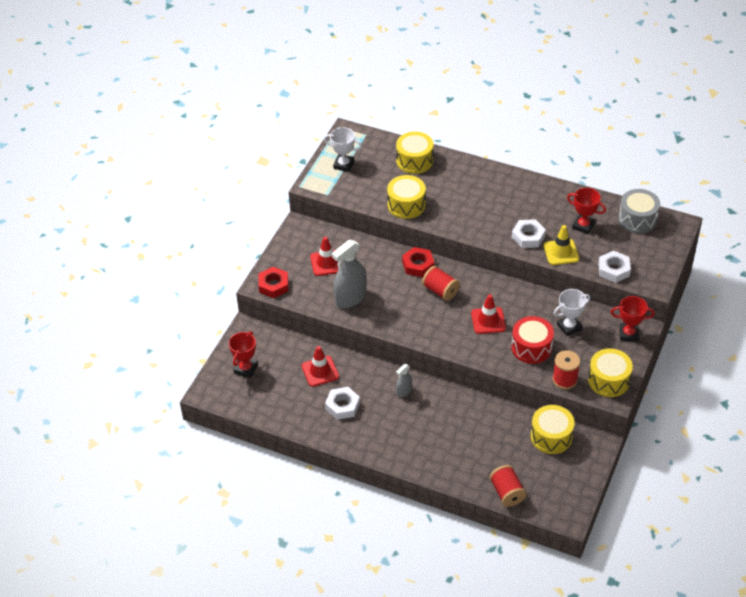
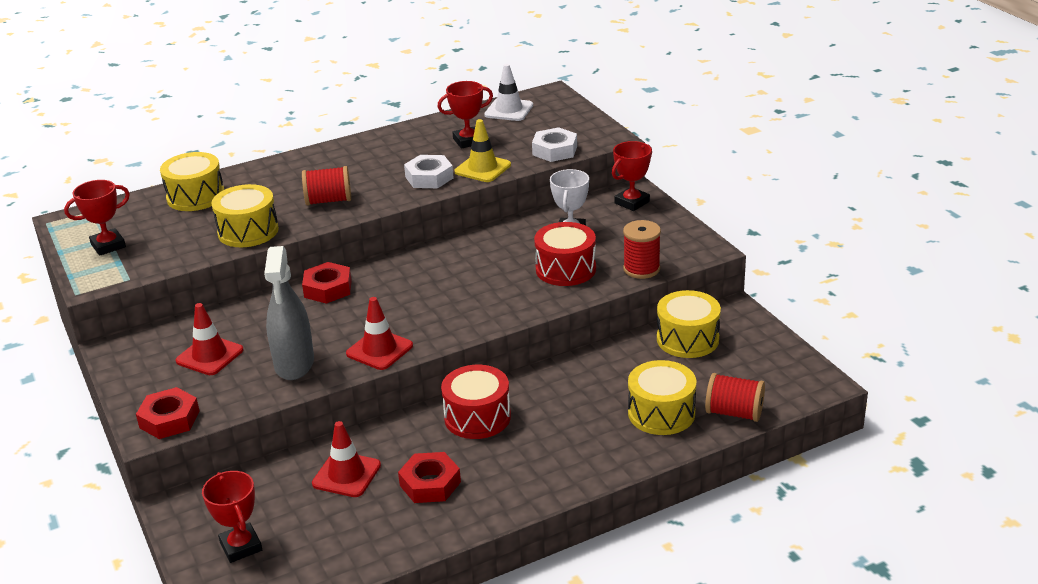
camera: 50 degrees left, 15 degrees down
(342, 406) = (430, 483): white nut -> red nut
(343, 165) = (108, 245): white trophy -> red trophy
(404, 391) = (477, 417): grey spray bottle -> red drum
(440, 291) = (391, 291): red spool -> red spool (328, 201)
(488, 321) = (485, 279): red traffic cone -> red traffic cone (379, 350)
(608, 380) = (679, 242): yellow drum -> yellow drum (661, 413)
(637, 219) = (509, 110): grey drum -> white traffic cone

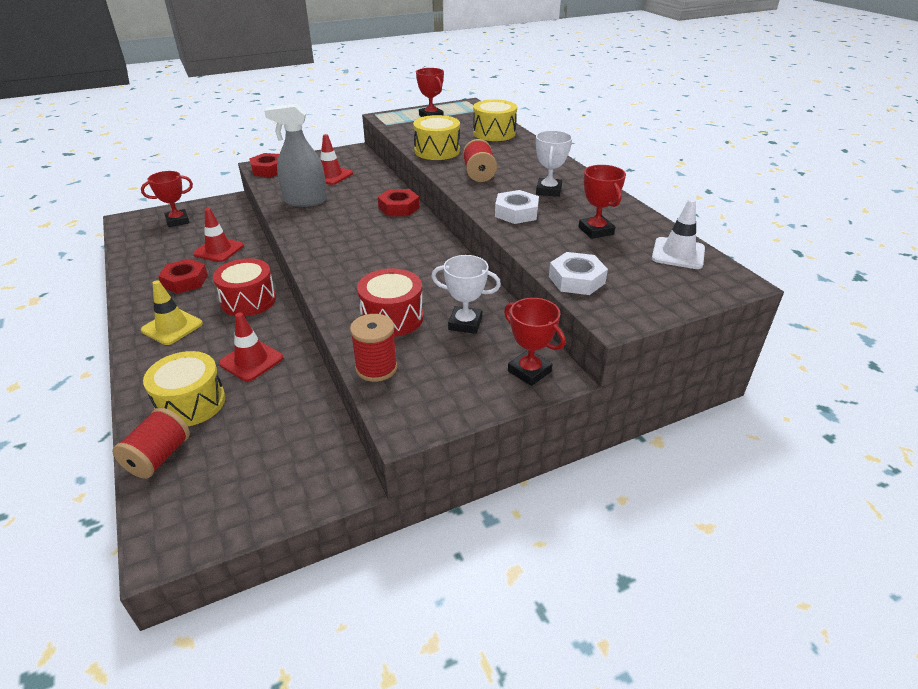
camera: 90 degrees right, 5 degrees up
(378, 162) = (548, 191): none -> white trophy
(379, 350) = (304, 229): red traffic cone -> red traffic cone (251, 361)
(482, 168) = (533, 238): yellow traffic cone -> yellow traffic cone (172, 327)
(687, 339) = (303, 434): yellow drum -> none

